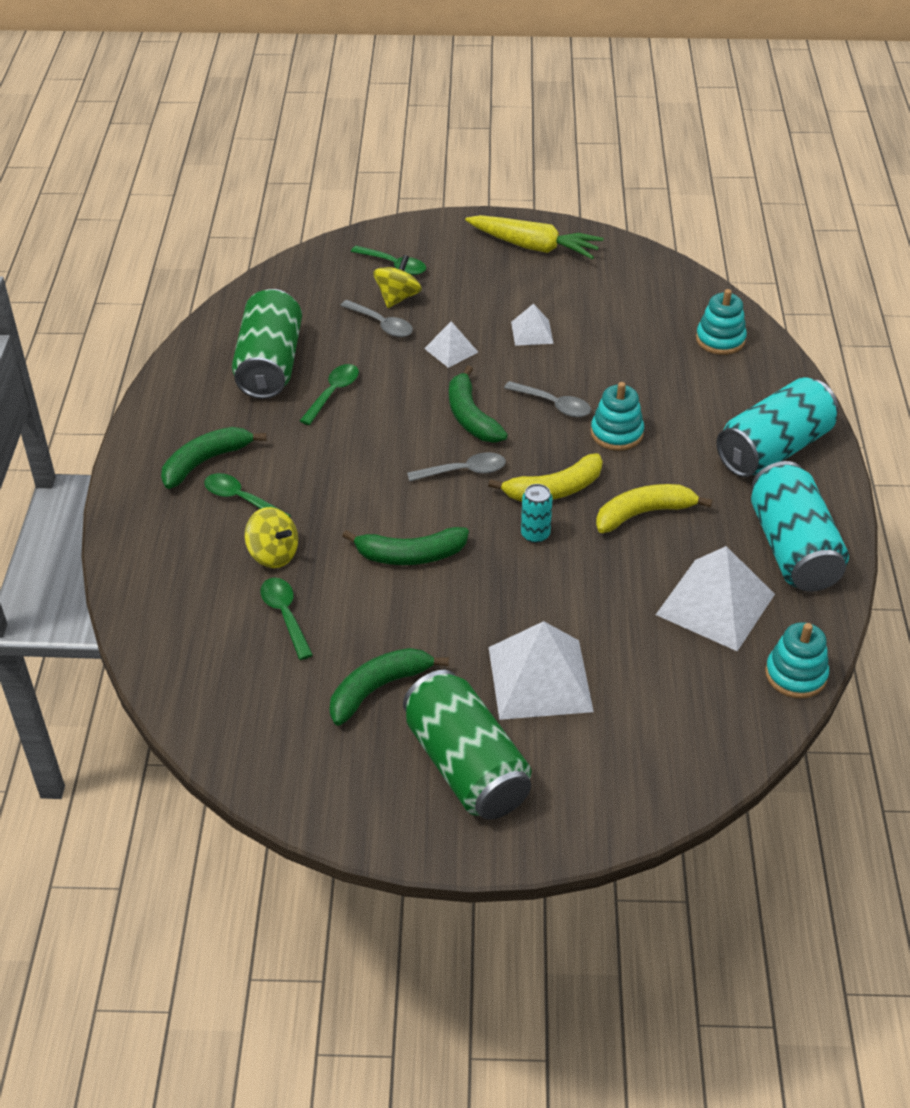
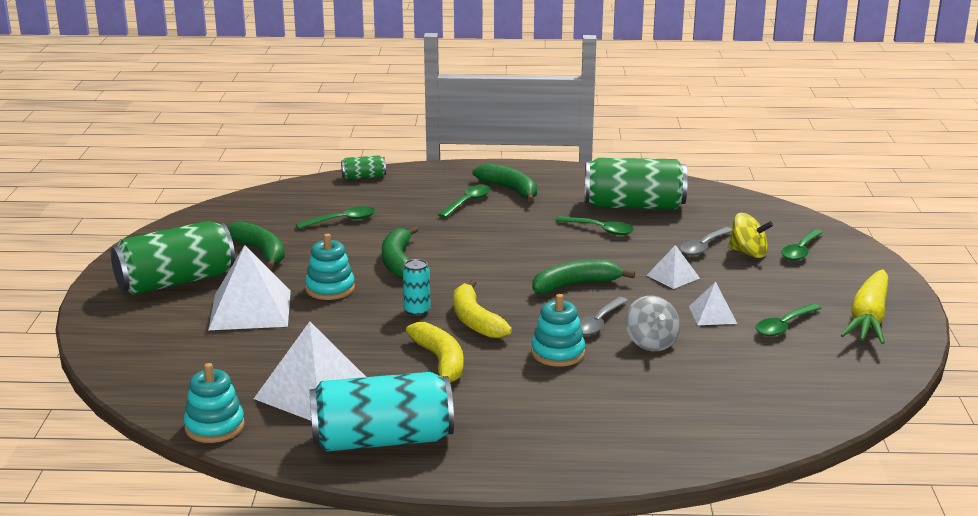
camera: 90 degrees right, 20 degrees down
(136, 604) = (363, 177): none -> green can
(273, 554) = (406, 215): yellow spinning top -> none
(464, 471) = (500, 282): grey spoon -> none
(551, 294) = (784, 326): none -> green spoon
(590, 374) = (651, 343): none -> grey spinning top
(720, 340) = (731, 422): turquoise stacking toy -> turquoise stacking toy (330, 289)
(774, 449) = (538, 442): turquoise can -> none

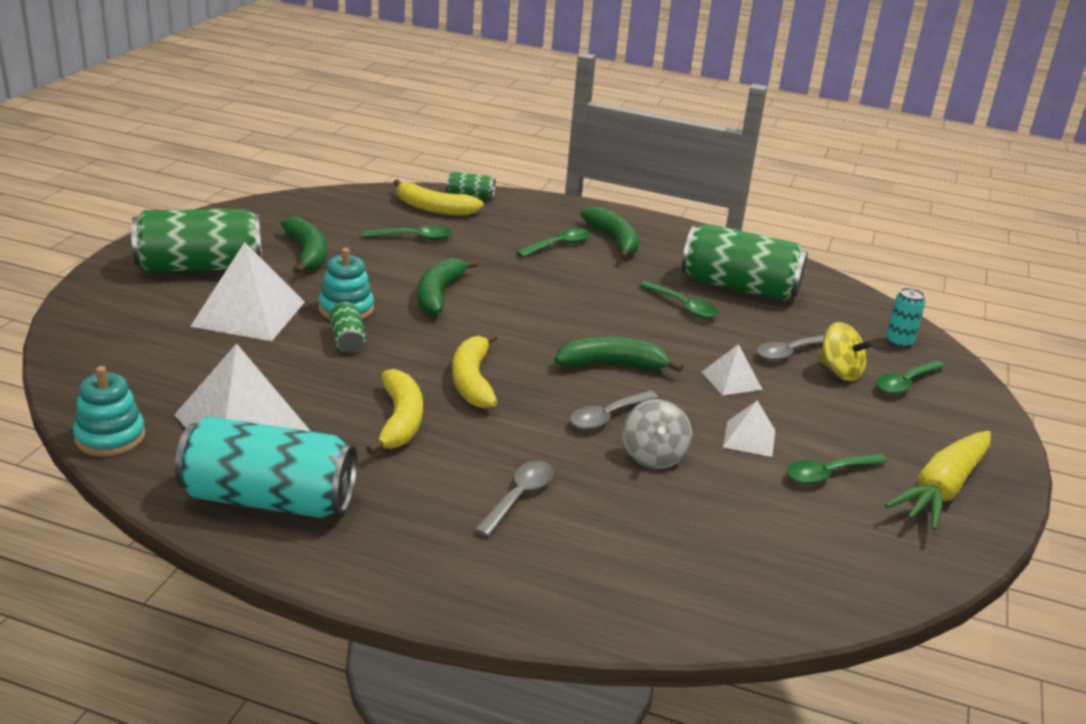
camera: 15 degrees right, 5 degrees up
(340, 193) = (433, 208): none -> yellow banana
(350, 312) = (347, 340): none -> green can
(417, 311) = (418, 355): turquoise can -> turquoise can (899, 342)
(558, 353) = (537, 442): turquoise stacking toy -> none
(572, 393) = (519, 497): none -> grey spoon

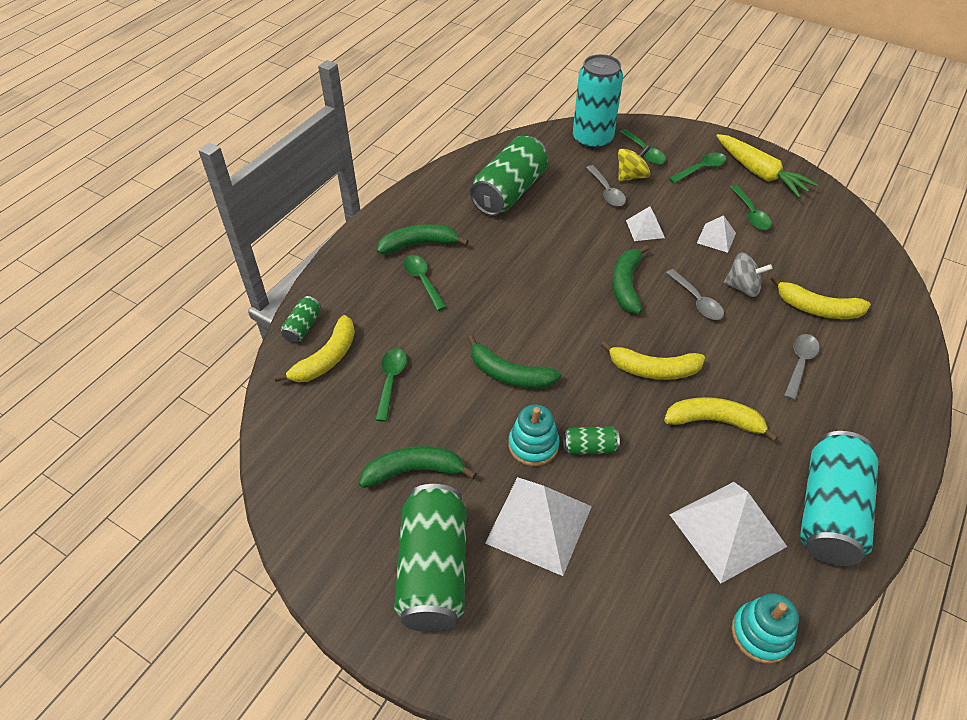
camera: 75 degrees left, 20 degrees up
(519, 497) = (800, 364): grey spoon -> grey spoon turned 75 degrees clockwise
(640, 523) = (817, 308): none -> yellow banana
(683, 306) = (538, 229): green spoon -> green spoon (701, 169)
(899, 342) = (592, 139): turquoise can -> turquoise can, size x2.20

